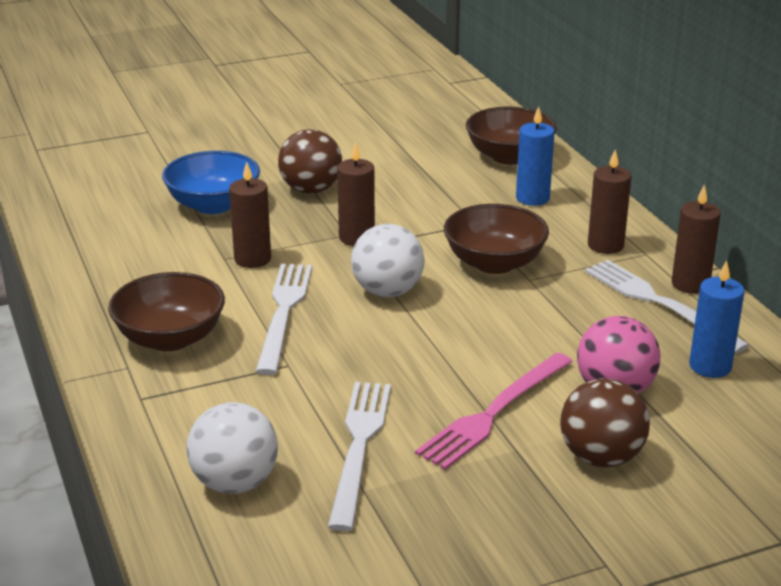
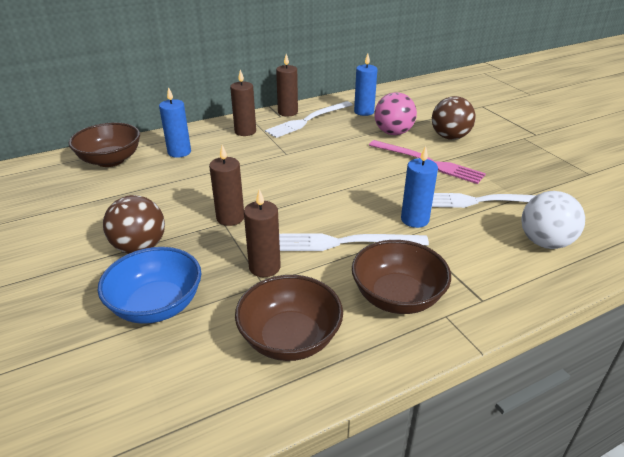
camera: 95 degrees left, 5 degrees up
(322, 373) = (414, 220): none -> blue candle
(387, 291) = (308, 200): white ball -> none
(494, 263) = (267, 164): brown bowl -> brown bowl (290, 338)

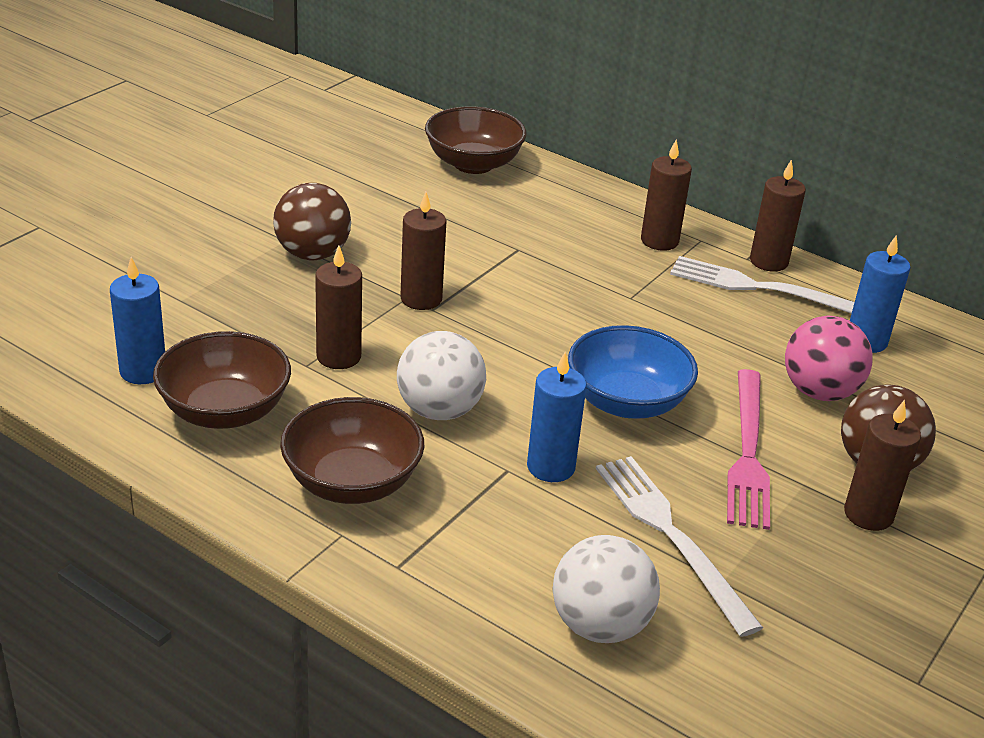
camera: 60 degrees right, 0 degrees up
(157, 305) = (223, 302): blue bowl -> blue bowl (626, 402)
(179, 152) = (543, 206): blue candle -> blue candle (143, 371)
(345, 242) = (439, 410): white fork -> white ball
(482, 149) = (868, 514): none -> brown candle

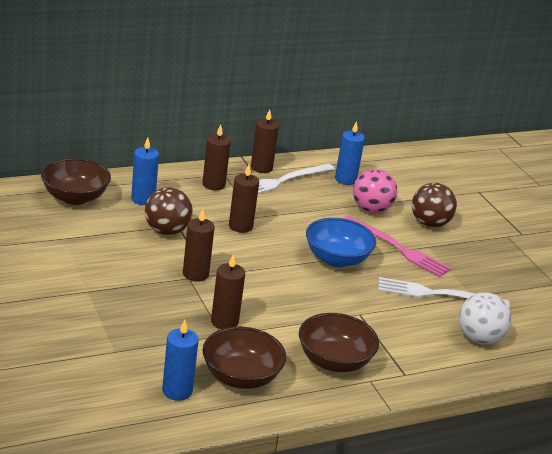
camera: 60 degrees left, 5 degrees down
(312, 254) = (114, 288): brown ball -> brown ball (166, 231)
(439, 410) = (298, 312): white ball -> none
(551, 467) = (367, 301): blue candle -> blue candle (143, 199)
(868, 514) = (458, 242): brown candle -> brown candle (240, 226)

